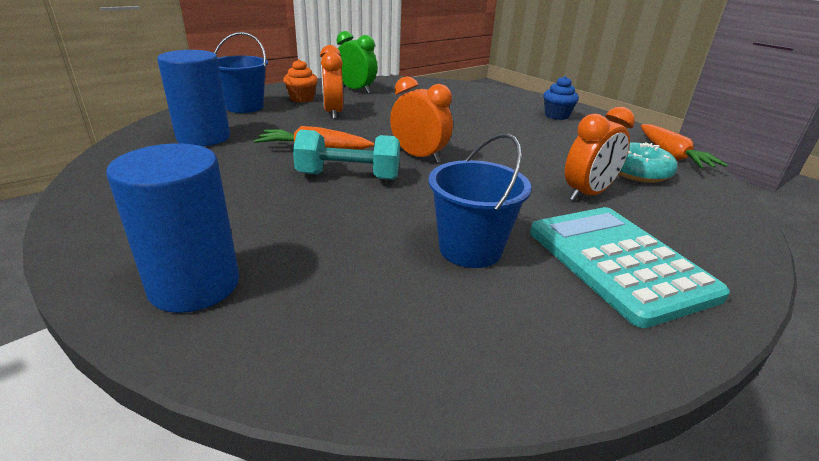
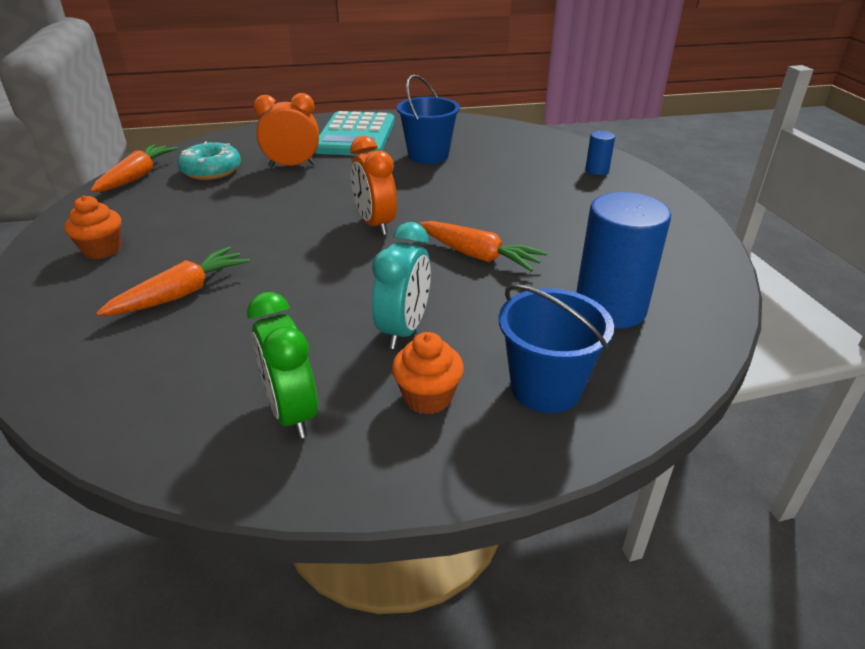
camera: 150 degrees left, 5 degrees up
(194, 285) = (597, 170): blue cylinder -> blue cylinder, size x0.47
(333, 113) = (404, 330): orange clock -> turquoise clock
(348, 176) = (464, 217): turquoise dumbbell -> none
(470, 108) = (181, 294): none -> orange carrot
(556, 116) = (102, 250): blue cupcake -> orange cupcake

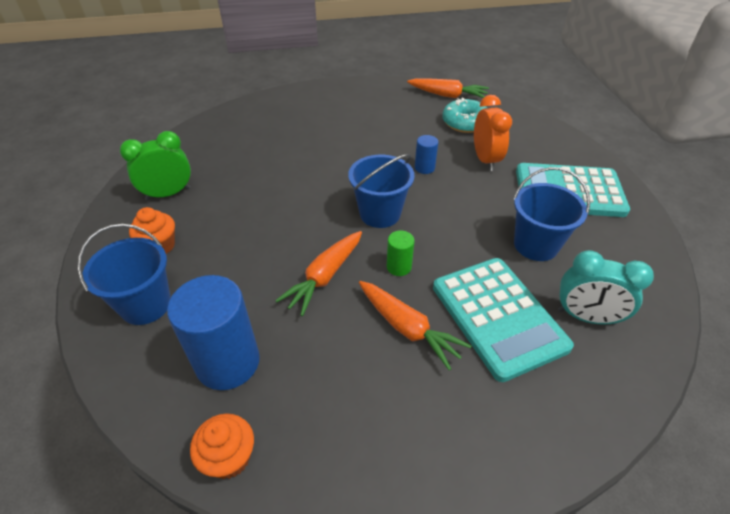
camera: 90 degrees right, 10 degrees up
(102, 250) = (344, 104): orange cupcake -> orange cupcake (229, 457)
(181, 294) = (291, 140): orange carrot -> orange carrot (407, 328)
(375, 224) = (380, 213): orange clock -> blue bucket
(404, 330) = (230, 234): turquoise clock -> turquoise clock (586, 317)
(460, 215) = (399, 267): none -> green cylinder
(514, 176) = (498, 316): none -> turquoise calculator
(597, 170) = (539, 409): blue cylinder -> blue cylinder (424, 168)

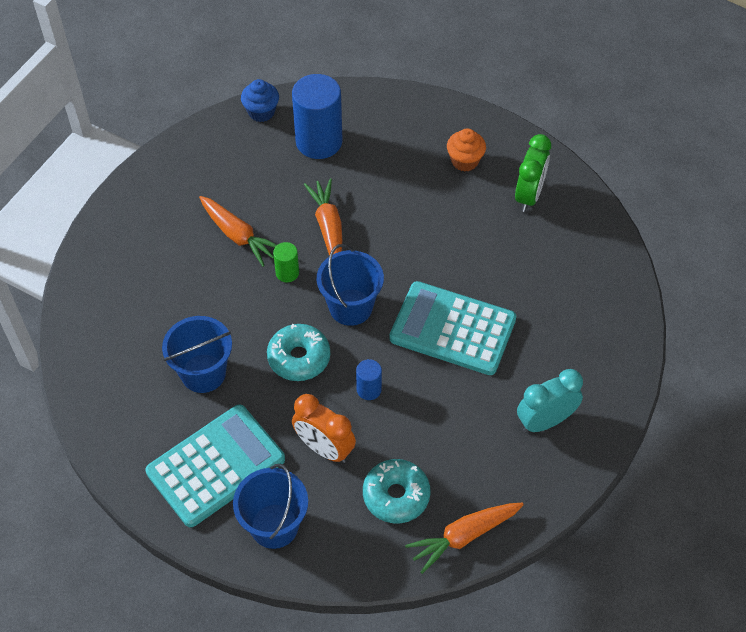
camera: 135 degrees right, 10 degrees up
(146, 305) = (411, 129): blue bucket -> blue bucket (274, 526)
(229, 457) = (261, 112): orange cupcake -> blue cupcake
(407, 328) = (238, 236): orange carrot -> orange carrot turned 135 degrees counterclockwise
(452, 209) = (299, 358): none -> turquoise donut
(498, 316) = (187, 288): turquoise calculator -> turquoise calculator (452, 329)
(586, 317) = (127, 333): turquoise clock -> turquoise clock (545, 421)

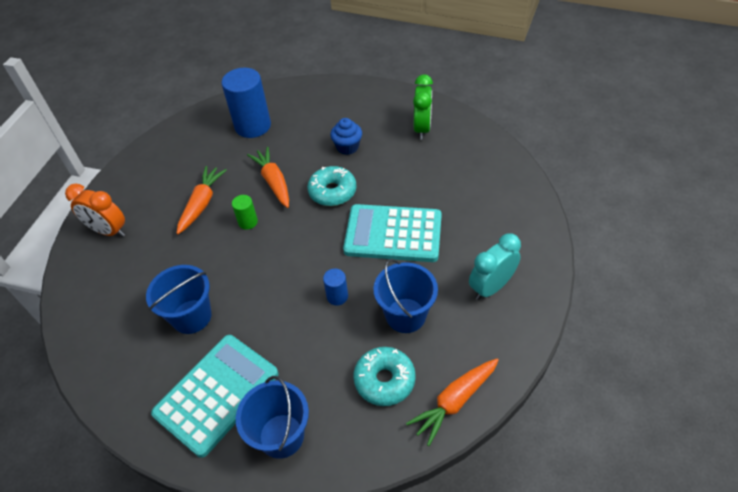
camera: 10 degrees left, 5 degrees down
(238, 236) = (202, 204): orange carrot -> orange carrot turned 105 degrees counterclockwise
(261, 112) = (204, 116): blue cupcake -> blue cupcake (347, 147)
(299, 358) = (272, 285): turquoise donut -> turquoise donut (332, 192)
(324, 448) = (311, 355): orange clock -> orange clock (108, 231)
(350, 307) = (306, 236): blue bucket -> blue bucket (405, 315)
(465, 161) = (367, 116): orange cupcake -> none

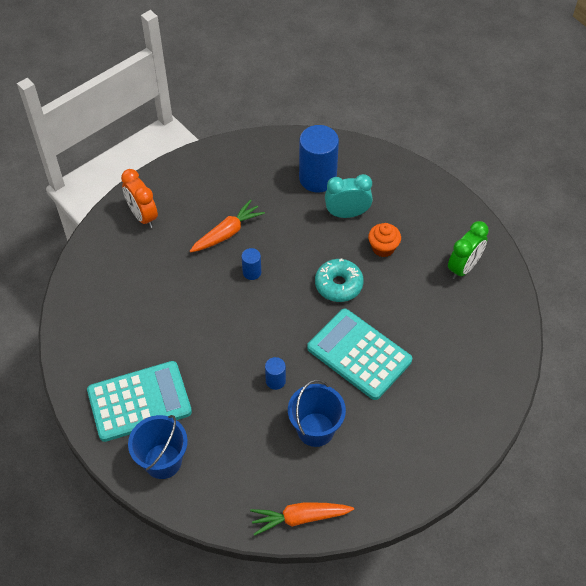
camera: 30 degrees right, 5 degrees up
(191, 316) = (159, 329): blue bucket -> none
(248, 222) = (252, 272): green cylinder -> blue cylinder
(274, 182) = (297, 246): orange carrot -> none
(347, 147) = (383, 248): blue cupcake -> orange cupcake
(384, 380) = (262, 469): turquoise donut -> none
(491, 287) = (401, 450): turquoise clock -> turquoise clock (347, 214)

